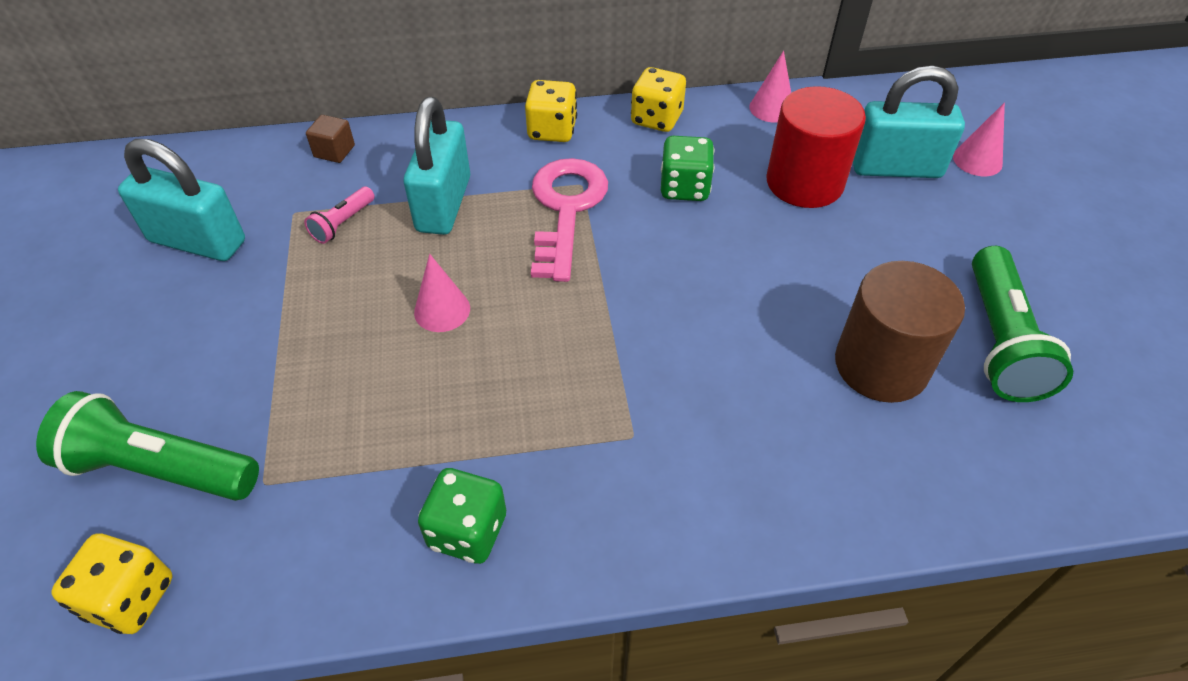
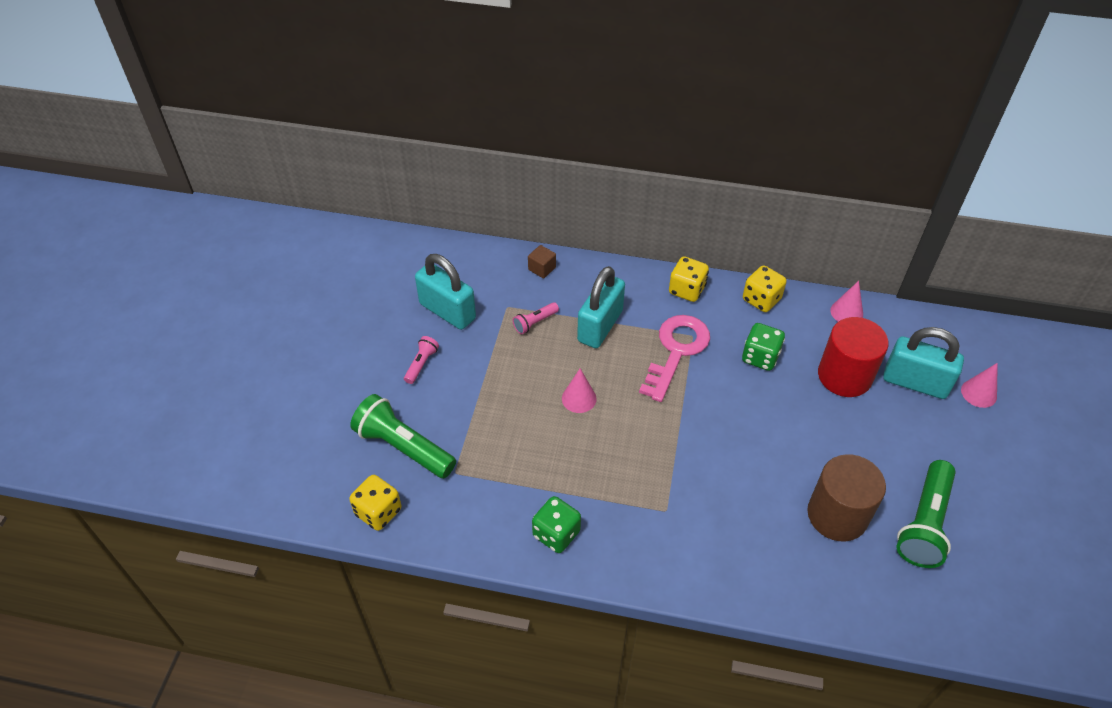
camera: 20 degrees right, 0 degrees up
(168, 328) = (421, 364): none -> pink flashlight

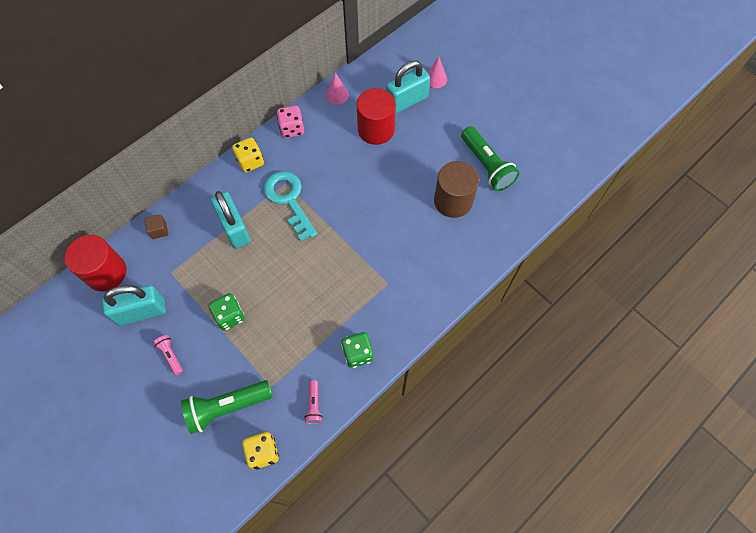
camera: 55 degrees left, 15 degrees up
(464, 259) = (106, 272): none -> red cylinder
(535, 323) = (199, 264): pink flashlight -> pink flashlight (314, 405)
(579, 398) = (277, 277): pink cone -> none
(676, 351) = (289, 200): pink key -> turquoise key
(760, 357) = (330, 160): green dice -> green dice (229, 316)
(761, 299) = (292, 129): yellow dice -> pink dice

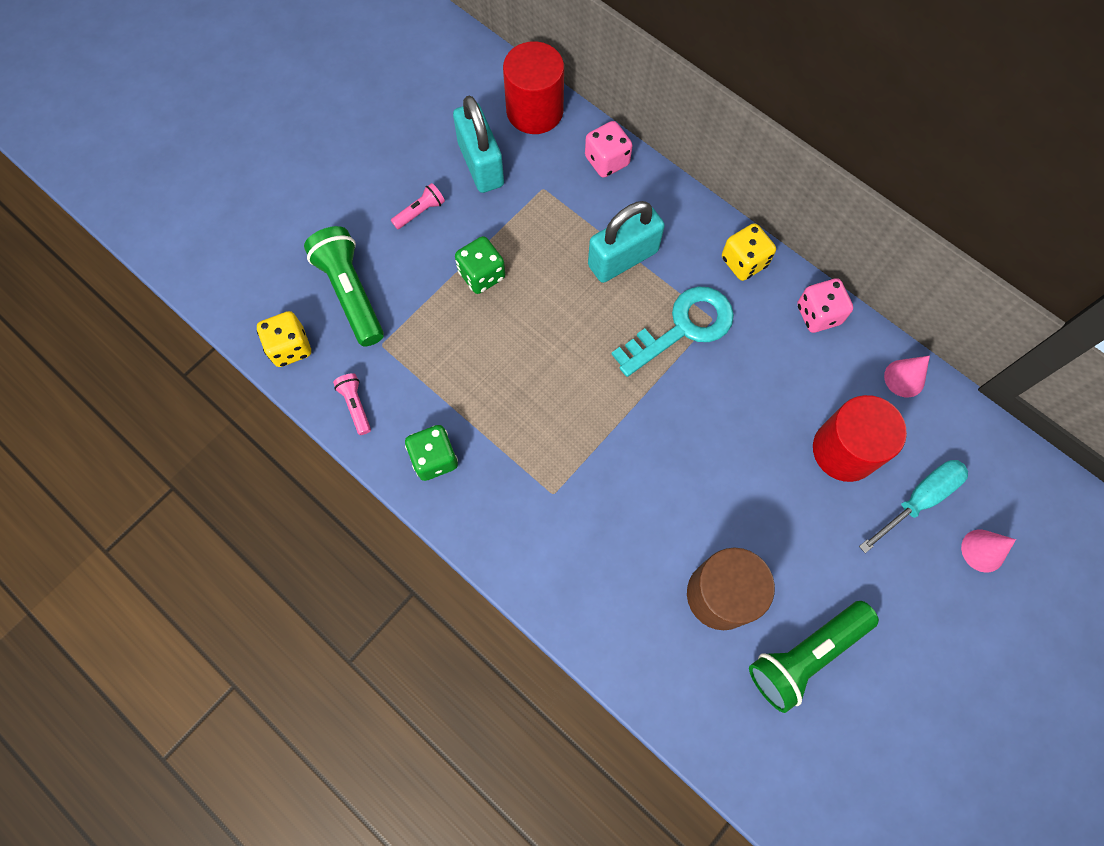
camera: 85 degrees right, 5 degrees up
(159, 230) = (607, 161): brown cube -> pink dice
(314, 405) = (355, 405): pink flashlight -> pink flashlight turned 75 degrees clockwise
(407, 101) = (919, 499): turquoise padlock -> turquoise screwdriver

